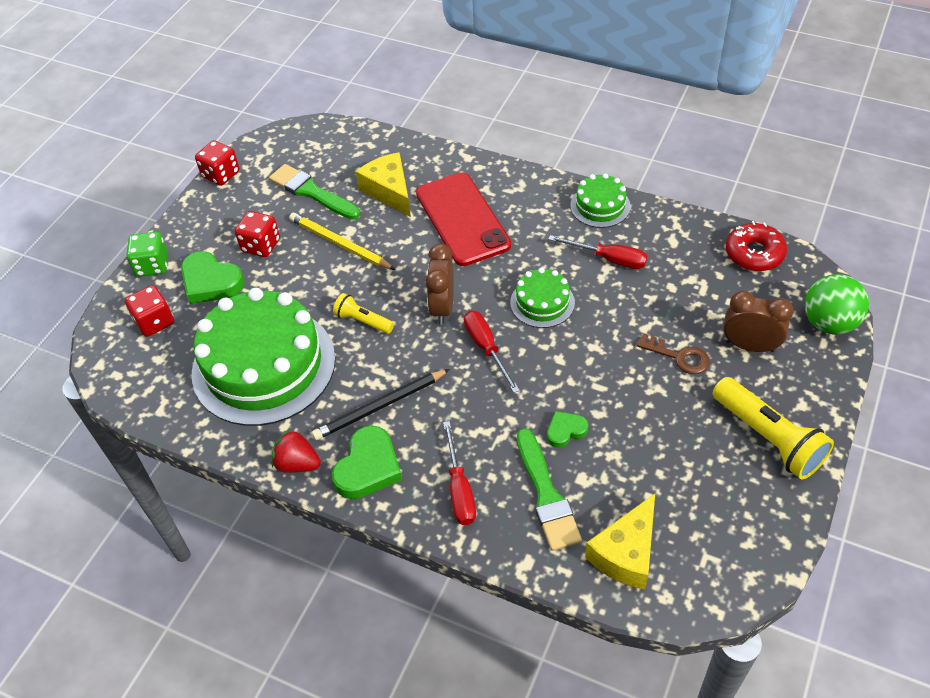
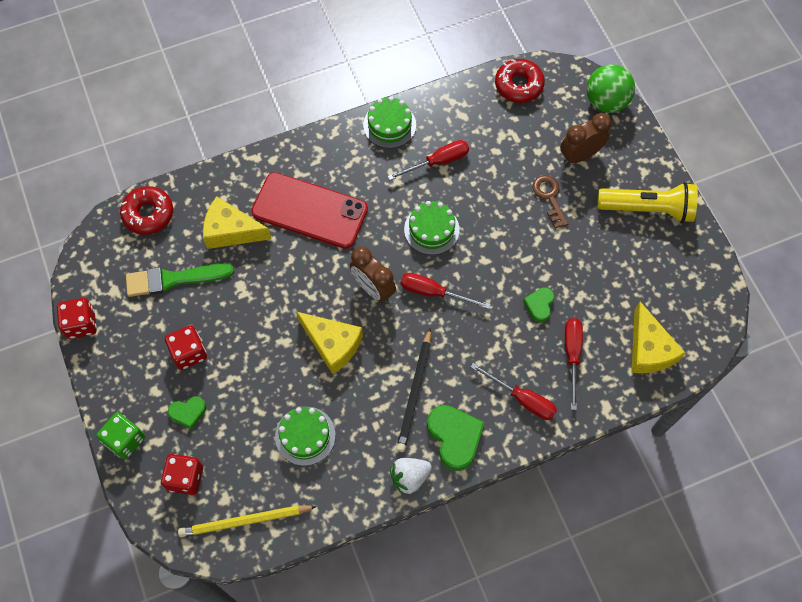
camera: 50 degrees left, 15 degrees up
(211, 282) = (188, 412): green heart -> green heart, size x0.57
(264, 365) = (305, 435): green cake -> green cake, size x0.46
(297, 464) = (409, 477): red strawberry -> white strawberry
(340, 244) = (246, 302): yellow pencil -> yellow pencil (245, 521)
(348, 140) = (148, 214): none -> red donut
(363, 321) = (332, 344): yellow flashlight -> yellow cheese
(546, 494) = (572, 355): green brush -> red screwdriver
(678, 356) = (549, 197): brown key -> brown key turned 90 degrees counterclockwise

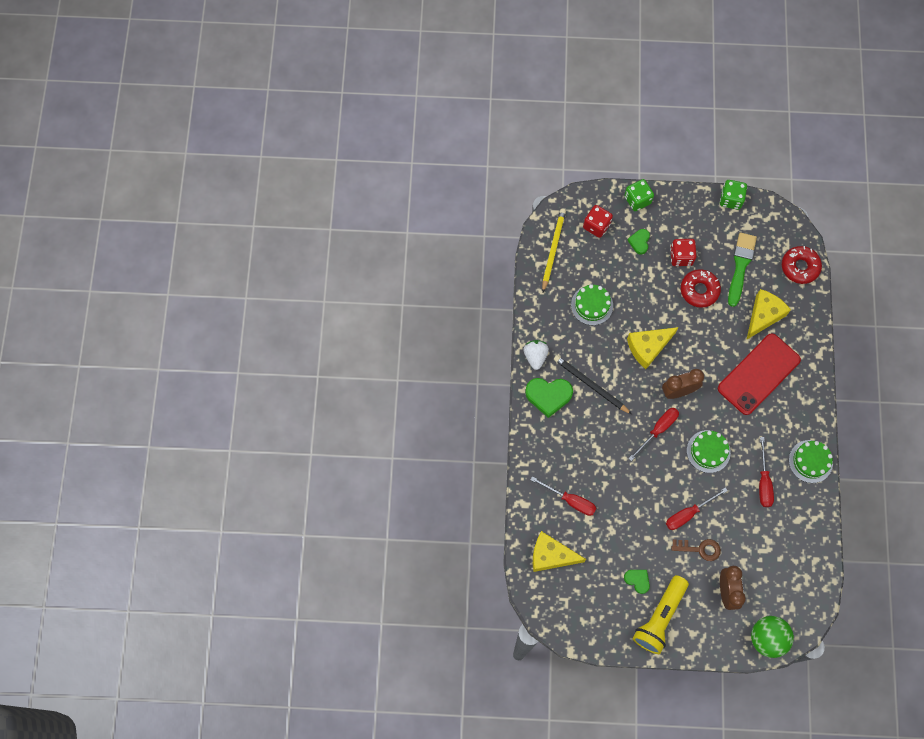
camera: 115 degrees right, 5 degrees up
(81, 324) = (731, 199): red dice -> green dice
(518, 85) = (809, 577): red donut -> red donut (699, 290)
(522, 399) = (554, 451): red screwdriver -> red screwdriver (688, 513)
(539, 305) = (617, 497): green heart -> green heart (637, 580)

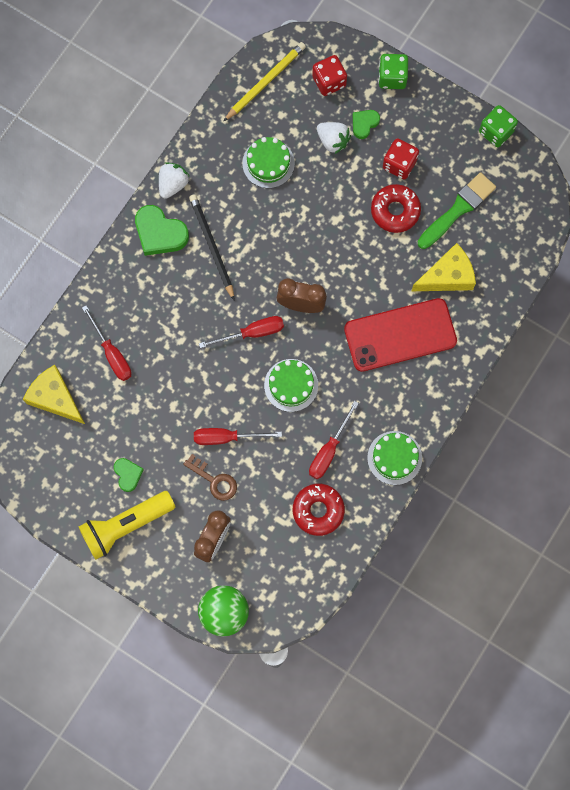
camera: 30 degrees right, 5 degrees up
(626, 265) = (333, 141): none -> white strawberry
(648, 347) = (299, 241): yellow cheese -> none
(800, 267) = (523, 246): red donut -> red donut (318, 510)

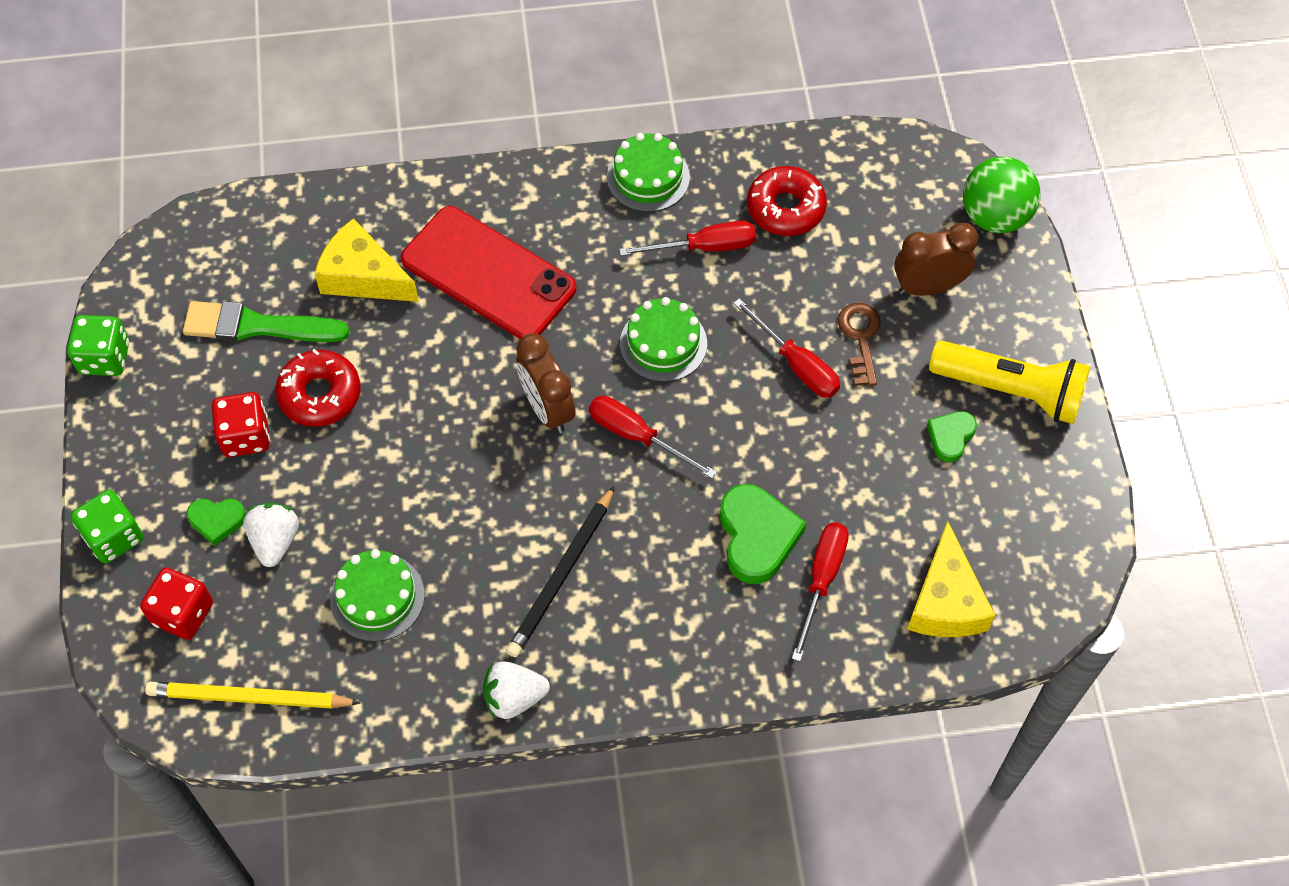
camera: 130 degrees left, 15 degrees down
(160, 233) = (601, 656): green heart -> green heart (757, 536)

